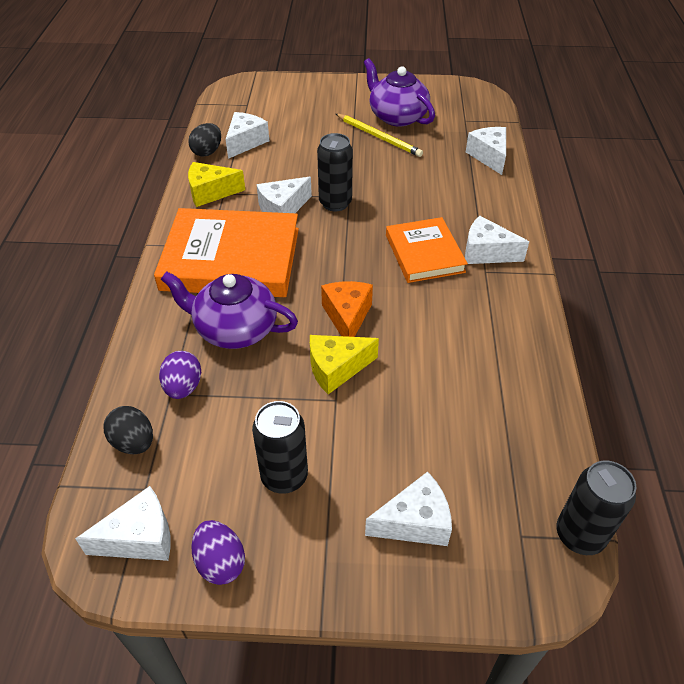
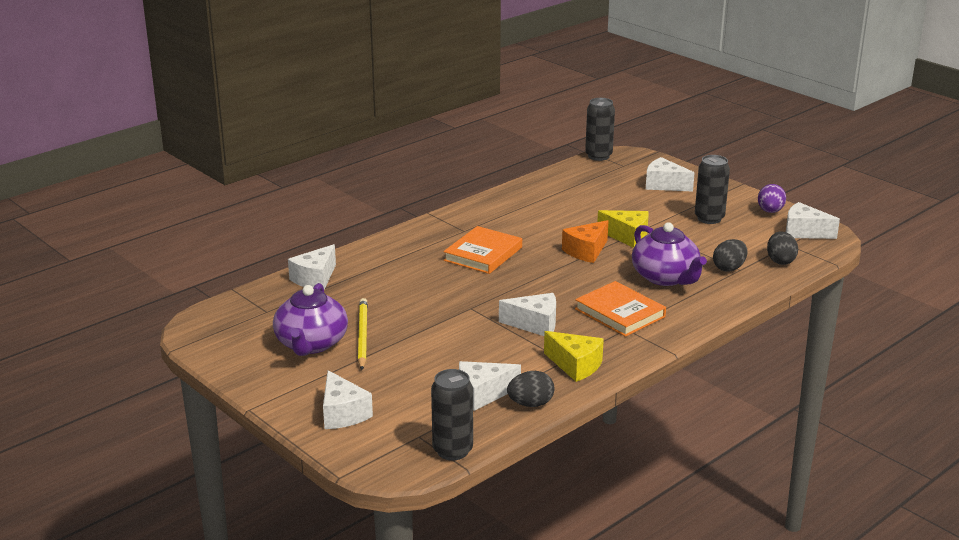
camera: 135 degrees left, 20 degrees down
(183, 387) = (729, 268): purple egg -> black egg
(231, 259) = (619, 313): orange book -> orange book, size x0.60
(335, 203) = (489, 308): black can -> black can (452, 450)
(486, 252) = (444, 236): white cheese -> white cheese (342, 413)

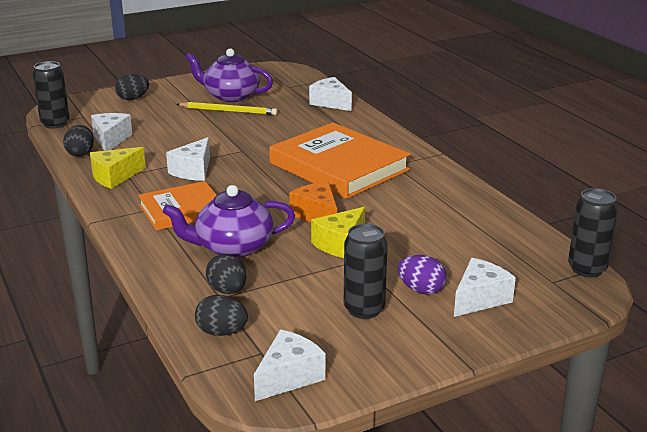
camera: 105 degrees right, 0 degrees up
(342, 413) = (133, 99): white cheese -> black egg
(483, 254) = (339, 166): orange book -> orange book, size x1.68
(770, 211) = (366, 366): purple egg -> purple egg (421, 290)

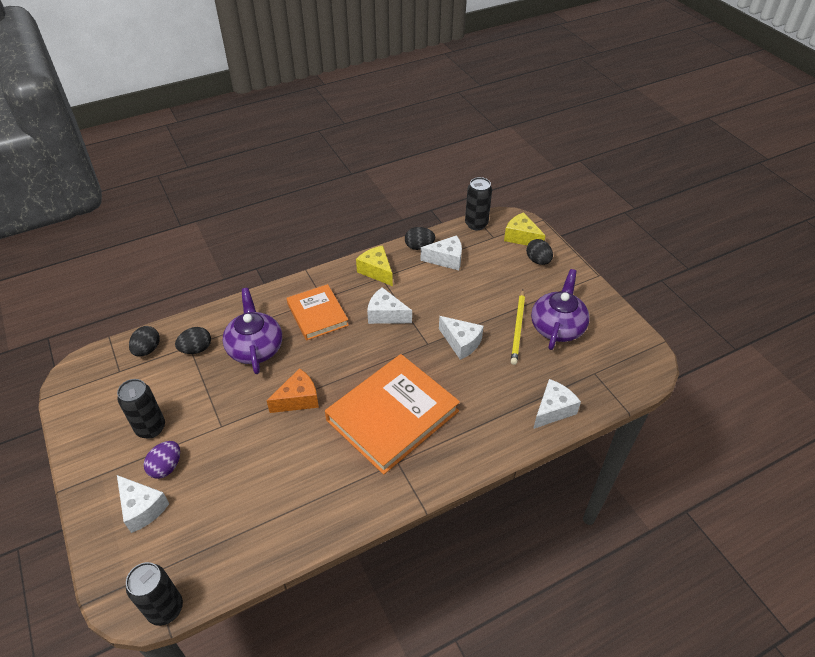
camera: 90 degrees right, 20 degrees up
(289, 377) = (88, 386): white cheese -> white cheese (461, 343)
(340, 244) = (247, 415): yellow cheese -> yellow cheese (521, 237)

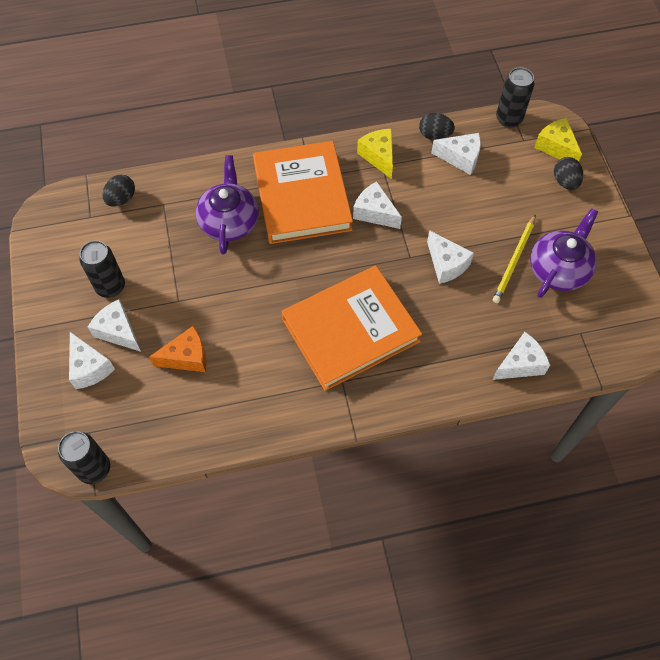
camera: 15 degrees right, 15 degrees up
(166, 467) = (118, 331): purple egg -> white cheese
(196, 349) = (170, 209): black egg -> none
(298, 399) = (259, 289): orange cheese -> orange cheese (187, 357)
(317, 314) = (302, 196): orange book -> orange book, size x1.68

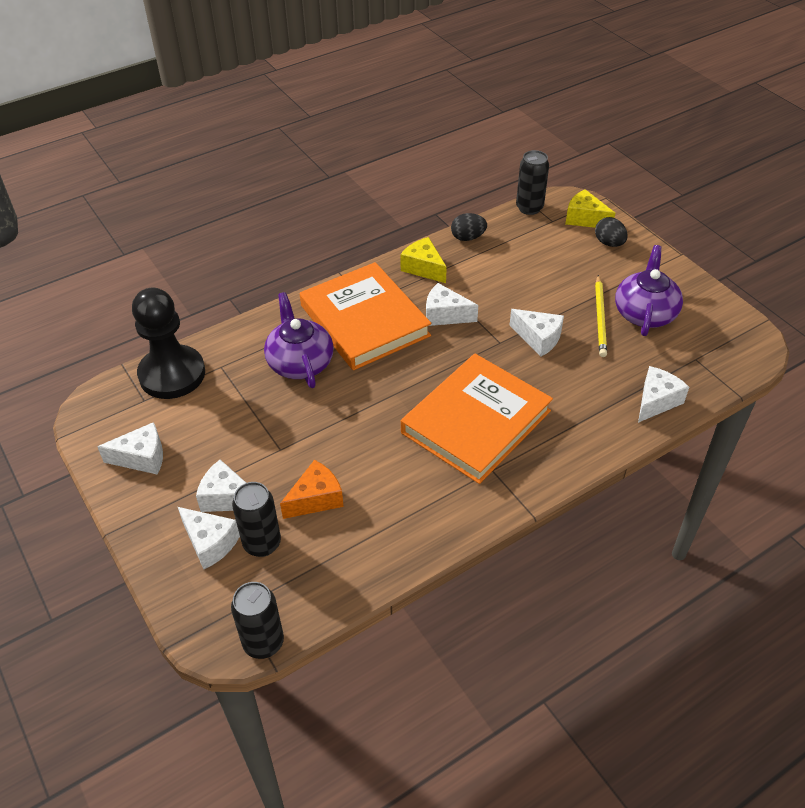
camera: 20 degrees left, 15 degrees down
(110, 287) = (198, 458): black can -> black can (262, 543)
(121, 199) = (172, 374): black egg -> black pawn
(460, 158) = (502, 249): white cheese -> white cheese (142, 458)

